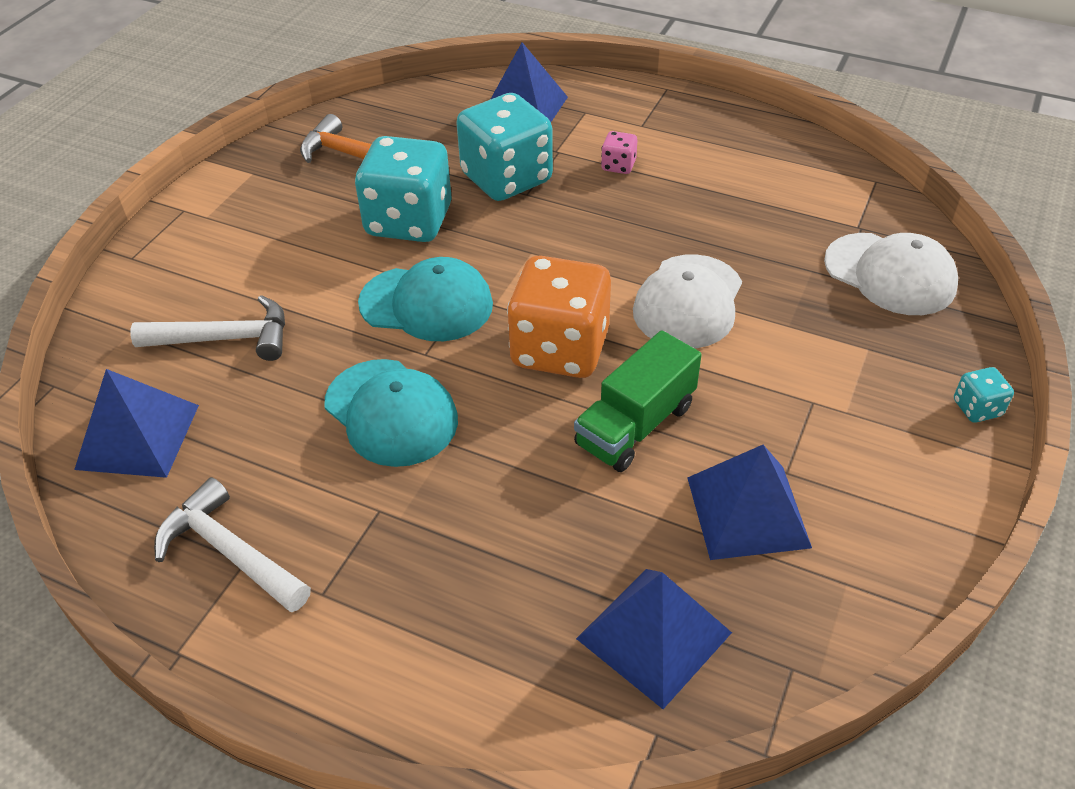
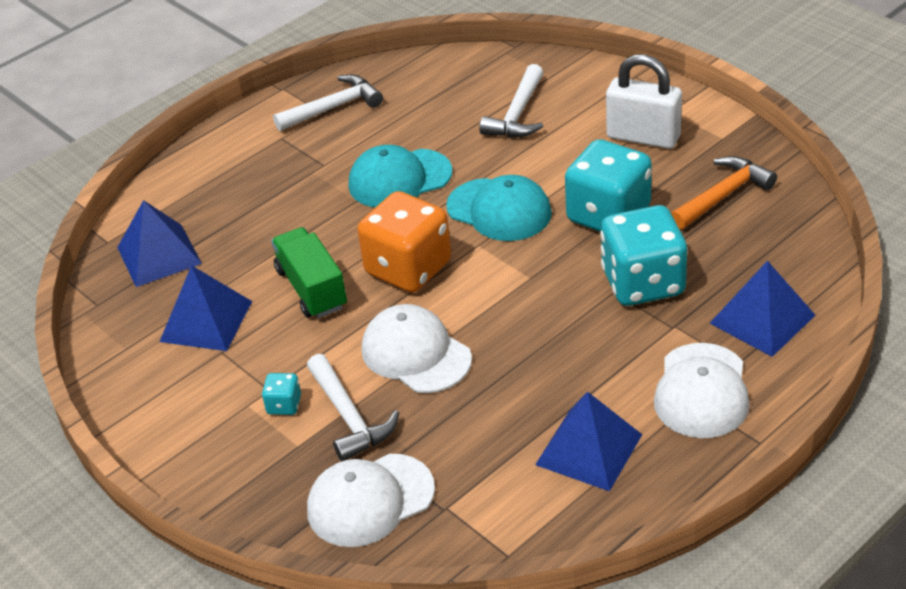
camera: 115 degrees right, 5 degrees down
(138, 436) = (447, 77): blue pyramid -> blue pyramid (589, 449)
(260, 226) = (643, 137): none -> white padlock
(426, 304) = (499, 210): turquoise cap -> turquoise cap turned 90 degrees counterclockwise
(618, 166) = (628, 362): pink dice -> none
(629, 123) = (701, 391): none -> white cap
(805, 322) = (349, 417): none -> white hammer
(977, 408) = (197, 484): turquoise dice -> turquoise dice (284, 405)

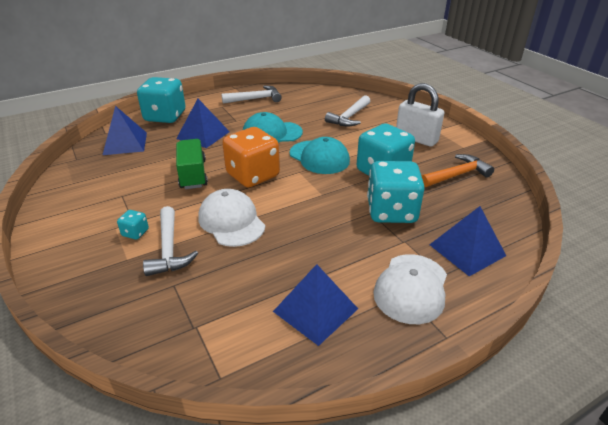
camera: 10 degrees right, 5 degrees down
(192, 184) = (165, 116): none -> turquoise dice
(206, 321) = (125, 178): blue pyramid -> blue pyramid (203, 135)
(370, 500) = (148, 307): white cap -> none

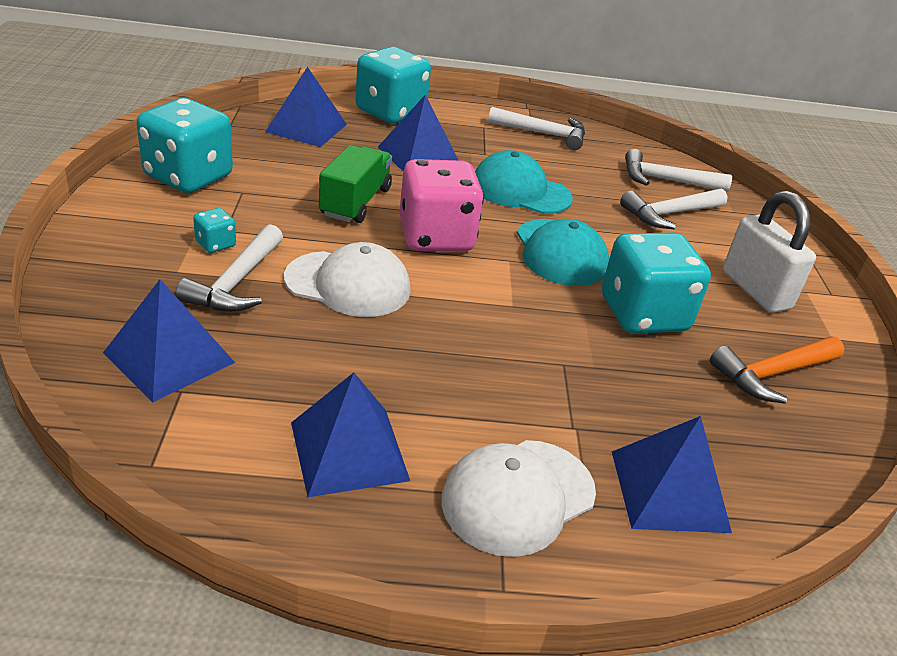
camera: 25 degrees right, 0 degrees up
(171, 311) = (169, 357): none -> blue pyramid
(231, 221) = (348, 284): white cap -> white cap turned 105 degrees clockwise
(253, 175) = (436, 237): orange dice -> pink dice
(333, 101) = (666, 180): none -> white hammer
(391, 211) = (598, 377): turquoise dice -> turquoise dice (188, 177)
(457, 175) = (772, 374): orange hammer -> orange hammer turned 150 degrees clockwise

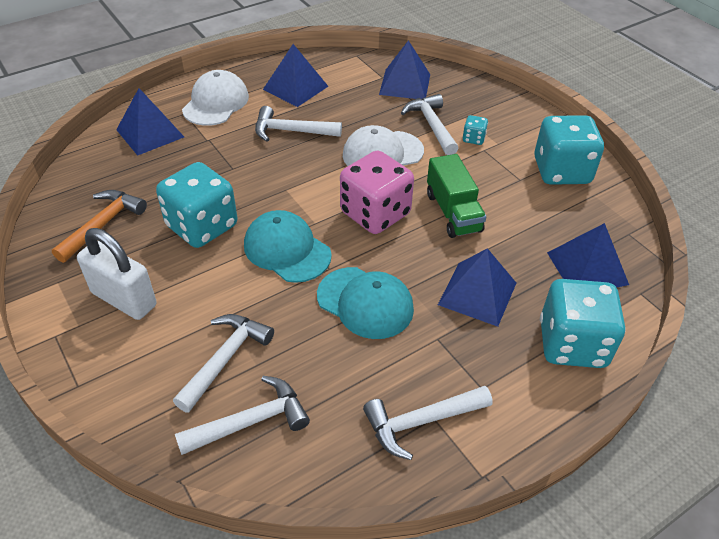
camera: 150 degrees right, 10 degrees up
(436, 374) = (291, 131): none -> white hammer
(520, 191) = (365, 302): turquoise cap -> turquoise cap turned 45 degrees clockwise

